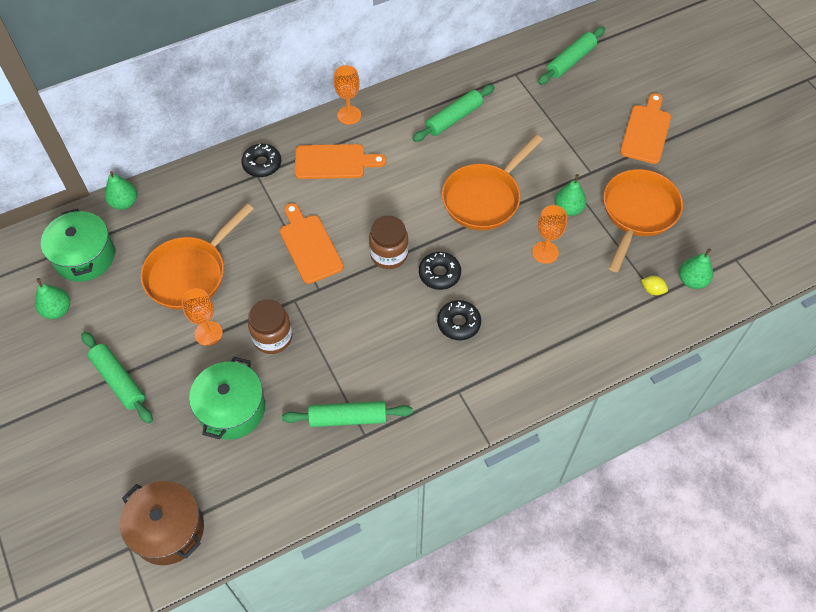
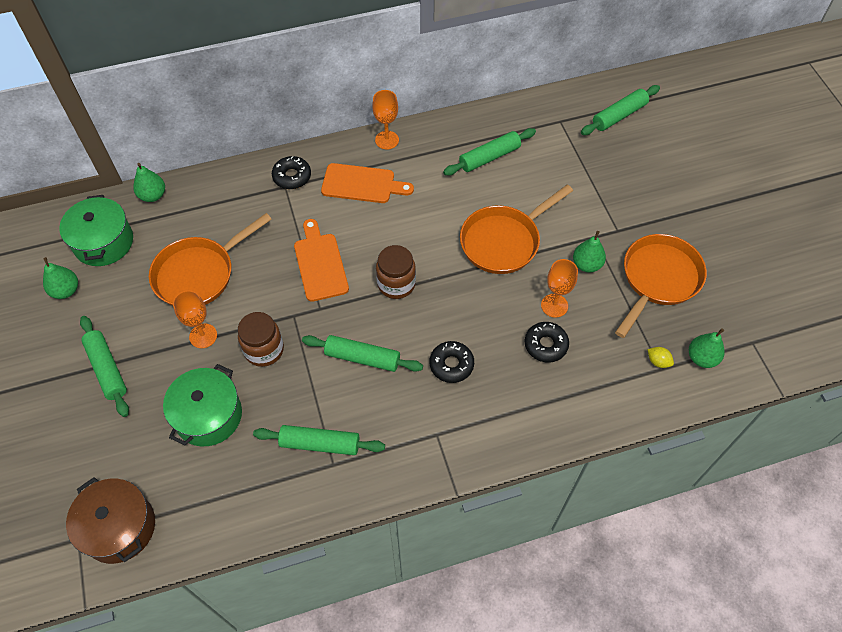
camera: 10 degrees right, 0 degrees up
(371, 330) = (362, 358): none -> green rolling pin
(439, 274) = (442, 311): black donut -> black donut (545, 345)
(646, 131) = (683, 197): orange cutting board -> none

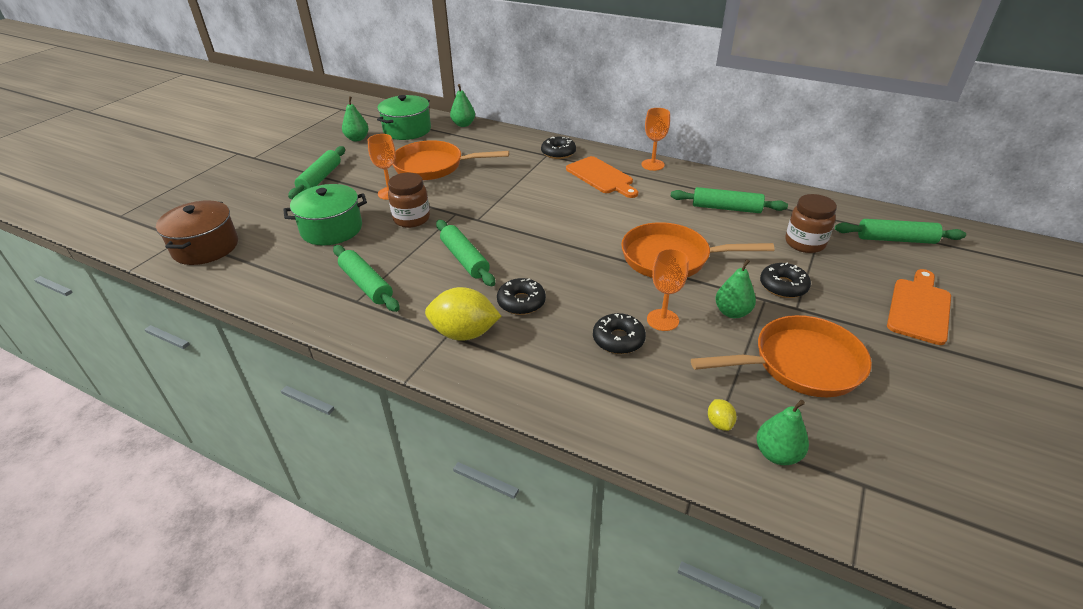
camera: 45 degrees right, 20 degrees down
(320, 264) = (512, 199): orange cutting board -> orange cutting board (919, 308)
(396, 284) = (548, 236): brown jar -> brown jar (805, 243)
(446, 424) = (464, 333): none -> yellow lemon
(594, 215) = (783, 286): none -> black donut

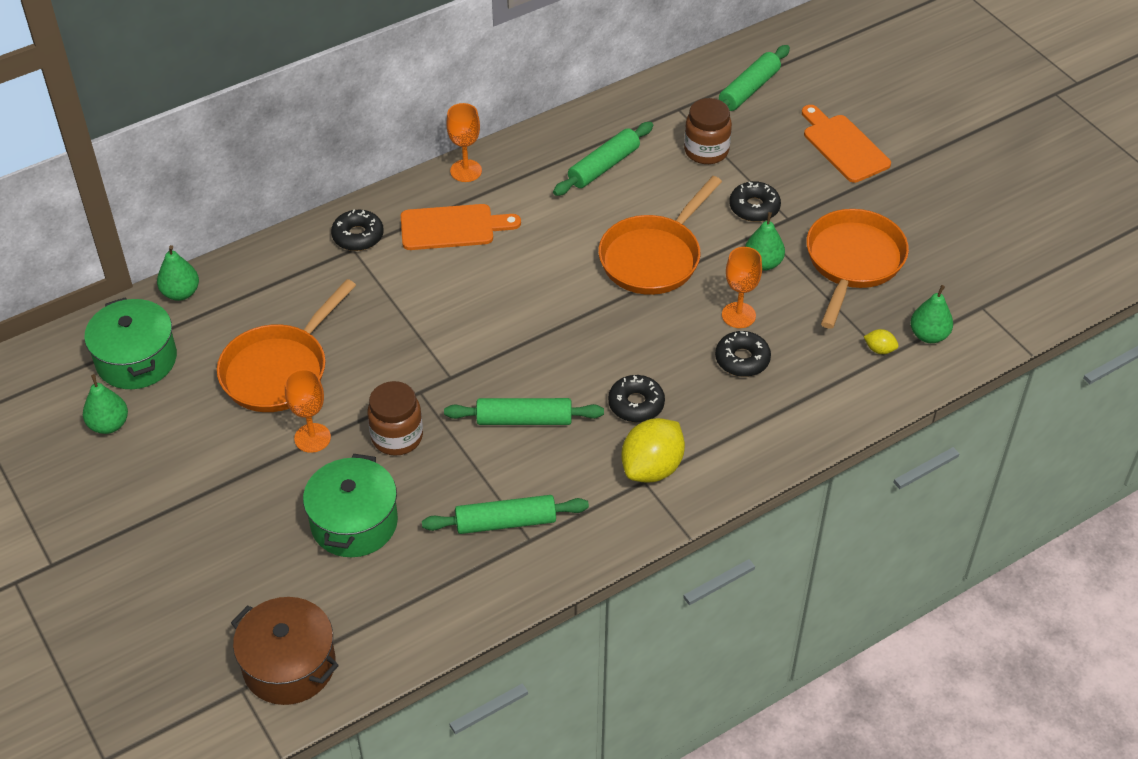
camera: 60 degrees left, 10 degrees up
(320, 179) = (202, 500): green rolling pin -> none

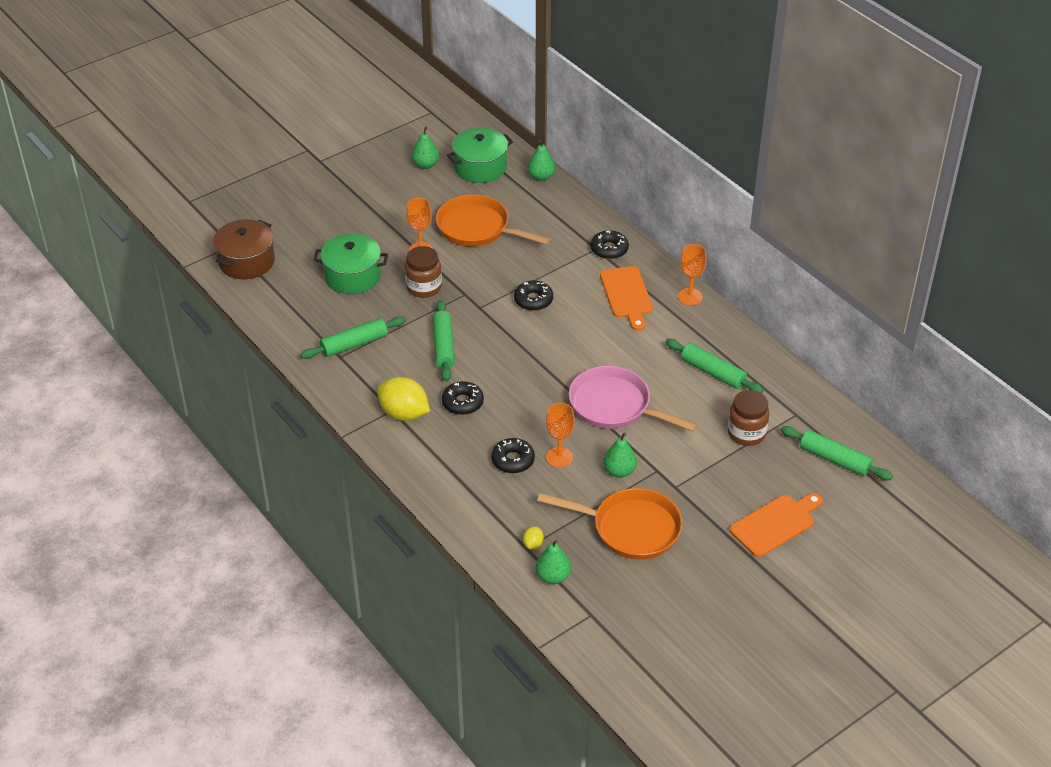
camera: 85 degrees right, 5 degrees down
(505, 522) = (354, 344): green rolling pin -> green rolling pin turned 75 degrees clockwise
(653, 257) = (614, 406): orange pan -> pink pan
(754, 207) = (684, 465): black donut -> black donut (533, 300)

